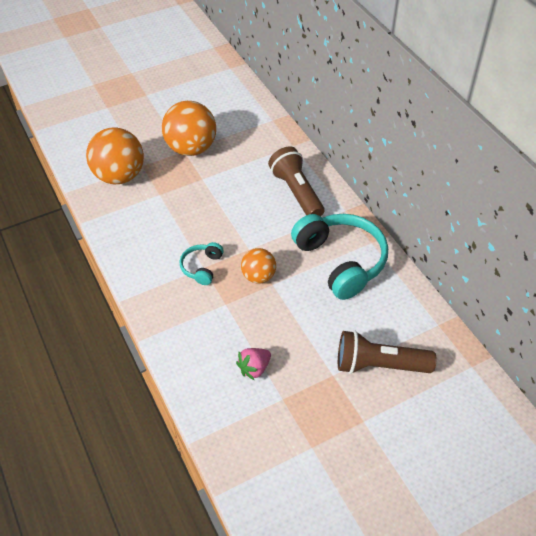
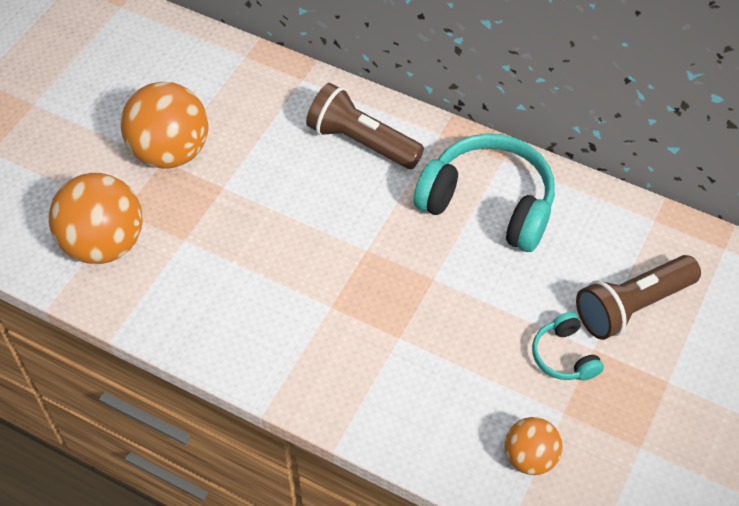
camera: 35 degrees left, 5 degrees up
(202, 267) = (329, 307): turquoise headphones -> turquoise headphones (564, 356)
(254, 368) = (501, 396): pink strawberry -> none
(258, 276) = (409, 278): orange ball -> orange ball (530, 457)

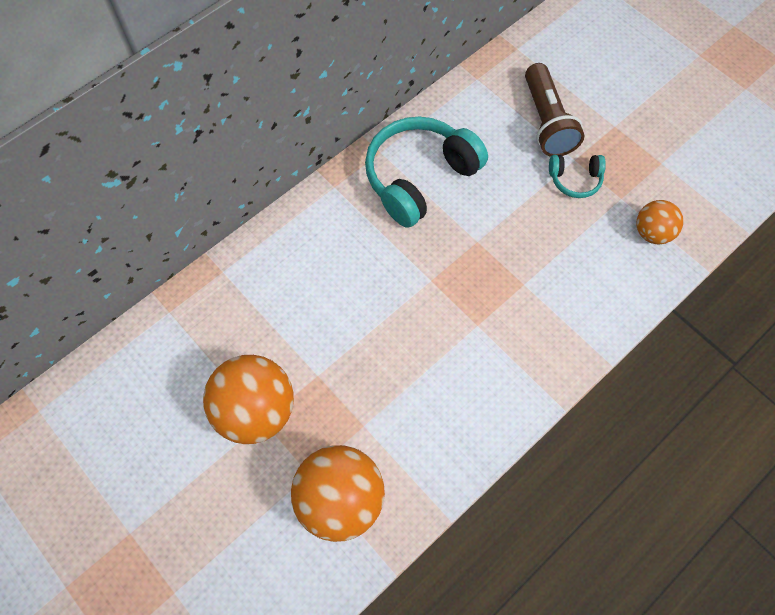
camera: 70 degrees left, 10 degrees up
(361, 142) = (316, 247): brown flashlight -> none

